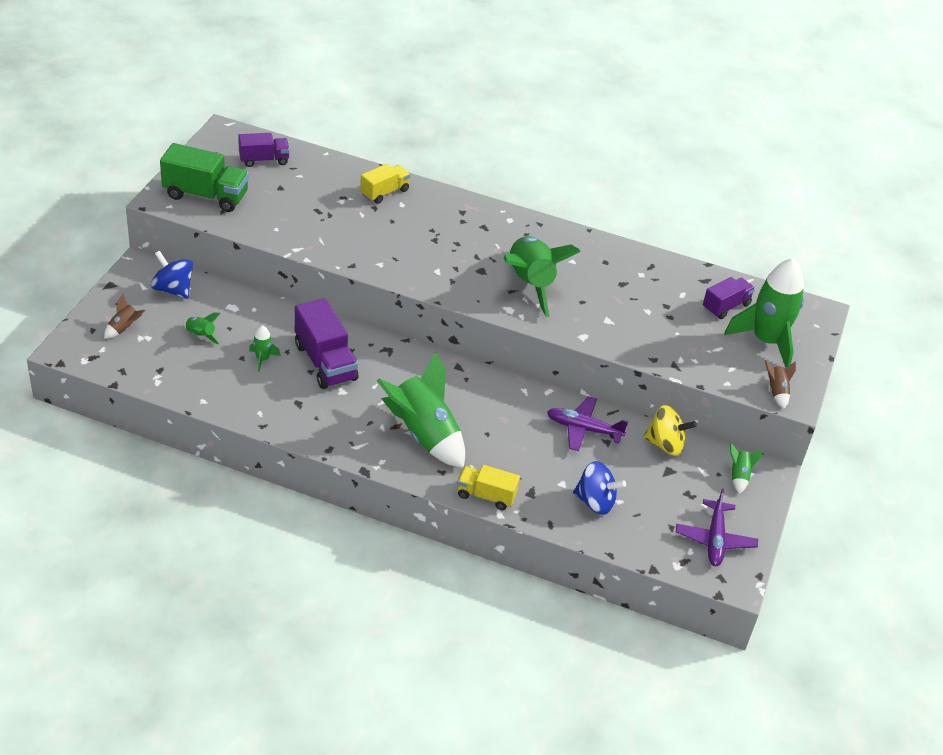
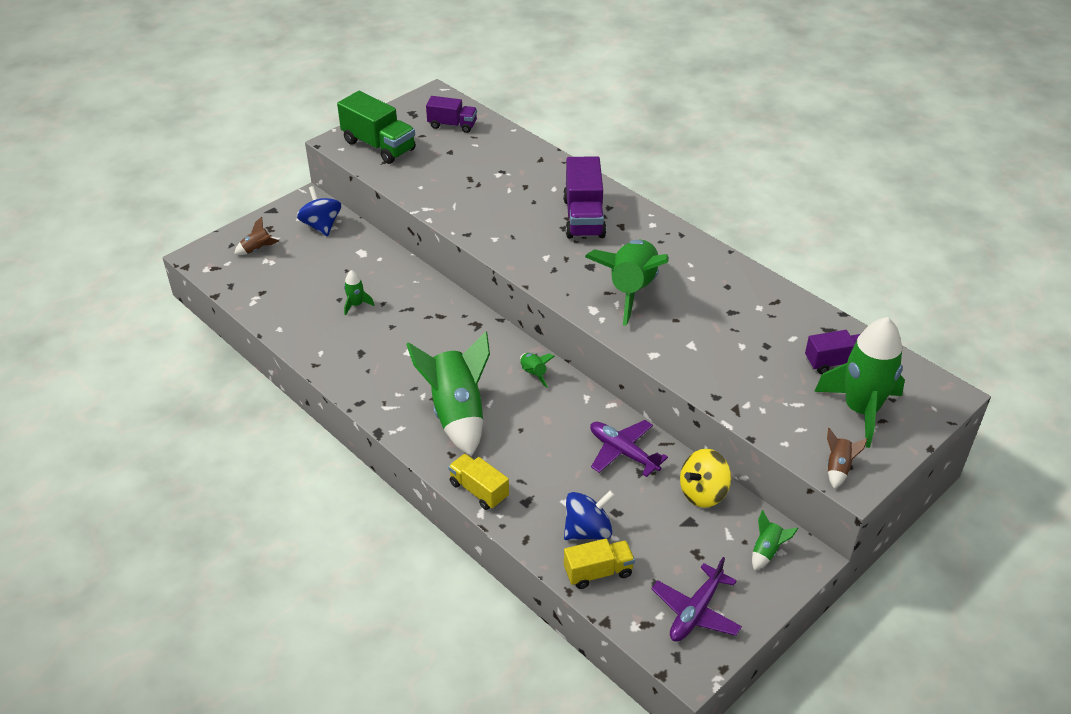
camera: 30 degrees right, 0 degrees up
(200, 335) = (317, 271): green rocket -> green rocket (533, 374)
(325, 362) = (410, 321): purple truck -> purple truck (583, 218)
(384, 192) = (544, 175): yellow truck -> yellow truck (598, 572)
(595, 502) = (588, 530): blue spinning top -> blue spinning top turned 75 degrees counterclockwise
(665, 444) = (703, 493): yellow spinning top -> yellow spinning top turned 105 degrees clockwise

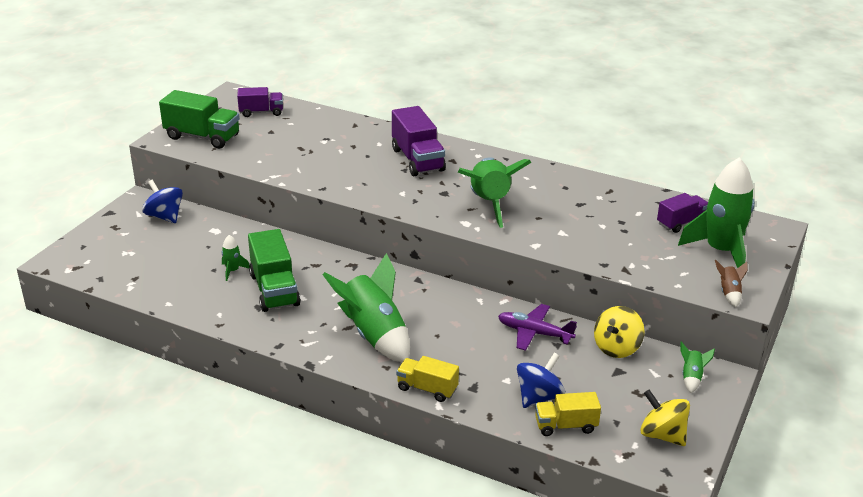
camera: 20 degrees left, 10 degrees down
(257, 250) = (112, 245): brown rocket -> none
(385, 336) = (274, 290): none -> green truck
(533, 374) = (424, 292): green rocket -> none
(598, 572) = (565, 426): yellow truck -> yellow truck turned 150 degrees counterclockwise
(695, 612) = (662, 435): purple plane -> yellow spinning top

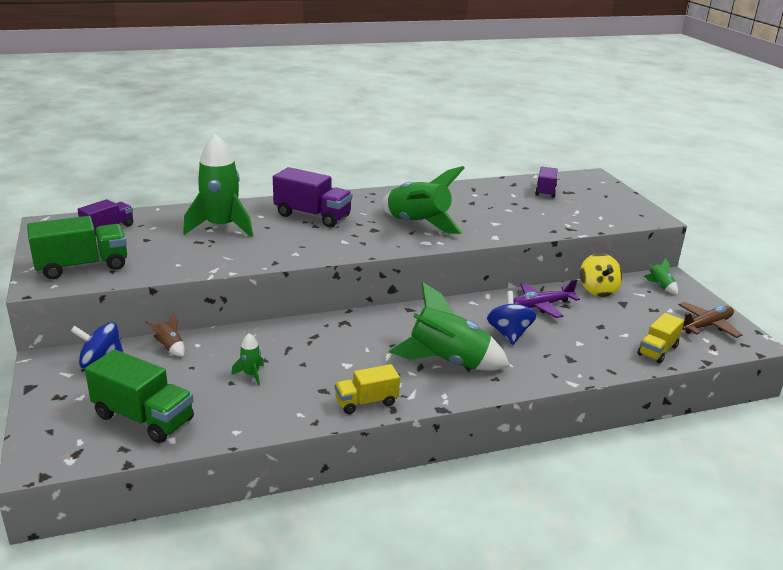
camera: 45 degrees left, 5 degrees down
(274, 290) = (314, 371): green truck -> green truck (143, 418)
(427, 389) = (546, 377): yellow truck -> yellow truck (366, 402)
(539, 397) = (614, 342): blue spinning top -> blue spinning top (509, 334)
(662, 435) = (706, 326): yellow spinning top -> brown plane
(720, 251) = (593, 198): green rocket -> green rocket (221, 227)
(729, 293) = (641, 218): brown rocket -> brown rocket (169, 347)

